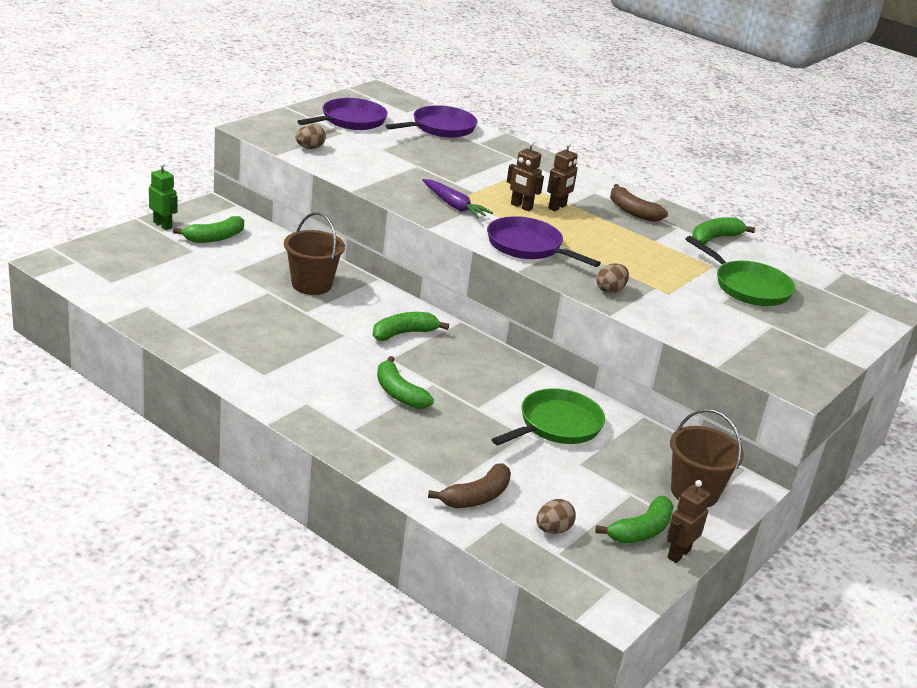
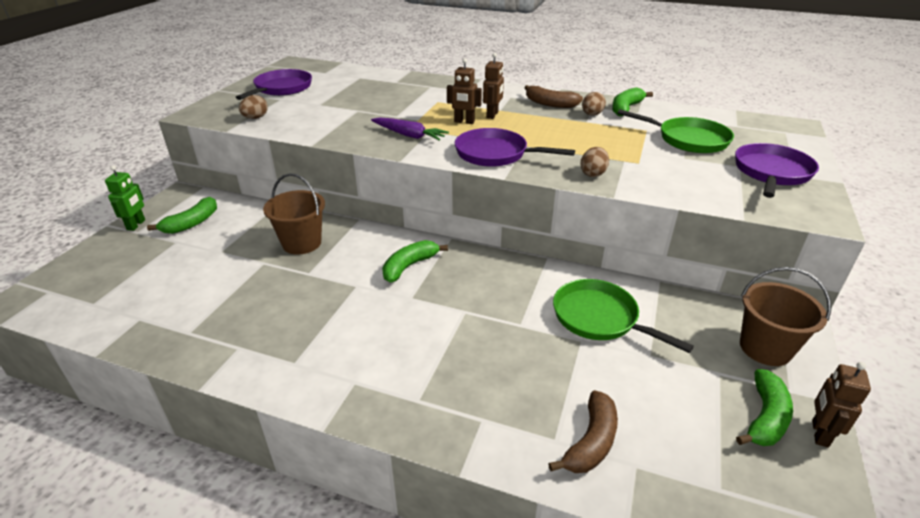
camera: 15 degrees left, 5 degrees up
(163, 225) = (136, 225): green robot -> green robot turned 75 degrees clockwise
(399, 393) = (440, 335): green banana -> none
(440, 128) = (358, 78): purple pan -> purple pan (771, 173)
(553, 530) = (691, 455): brown egg -> brown egg (591, 115)
(556, 425) = (599, 318): green pan -> green pan turned 75 degrees counterclockwise

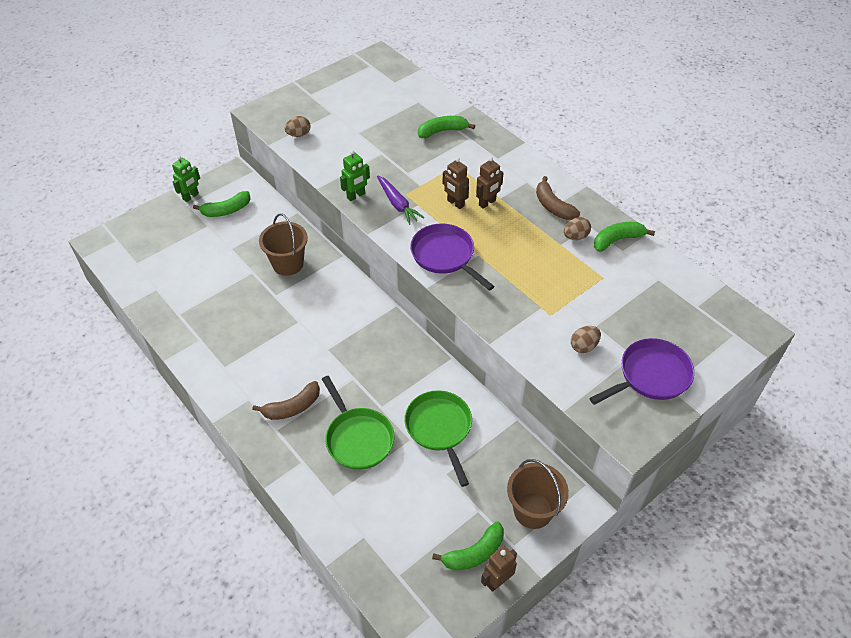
camera: 30 degrees right, 15 degrees up
(281, 89) = (342, 97): purple pan -> none
(360, 140) = (356, 196): none -> green robot
(409, 266) = (345, 320): green banana -> green banana (442, 131)
(591, 442) = (352, 509): brown banana -> brown banana (292, 407)
(593, 173) = (499, 311): brown egg -> brown egg (584, 346)
(688, 139) = (626, 305): green pan -> green pan (358, 438)

